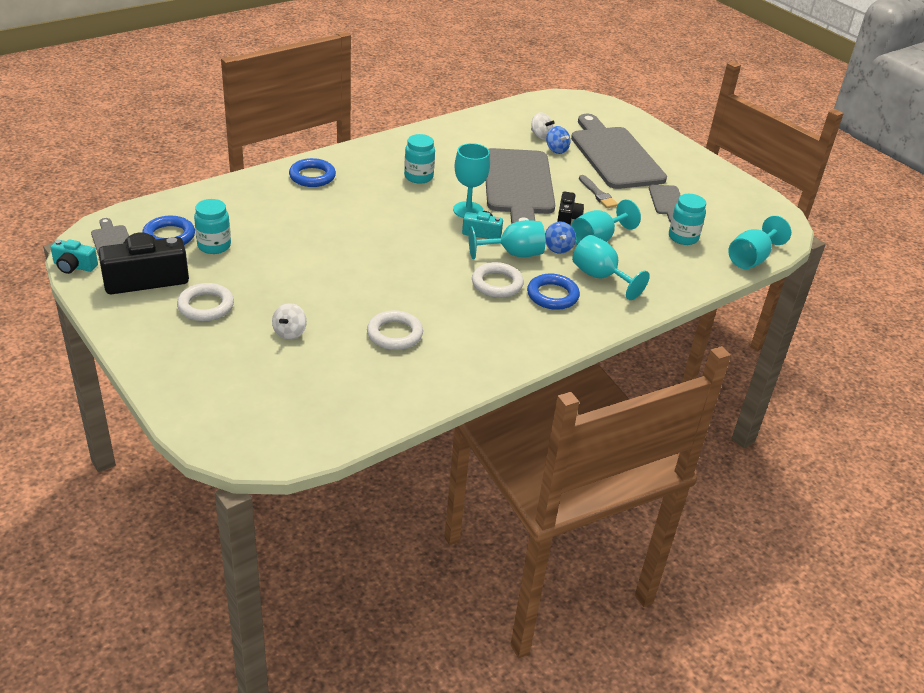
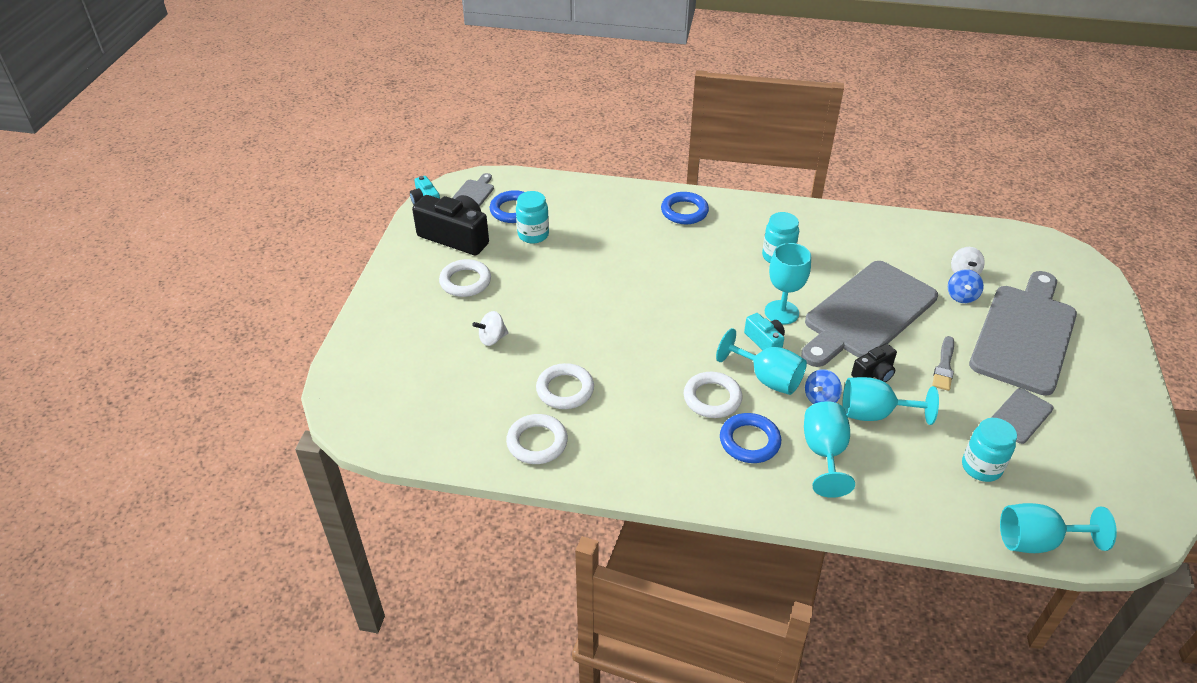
camera: 50 degrees right, 5 degrees up
(424, 377) = (537, 442): none -> white ring

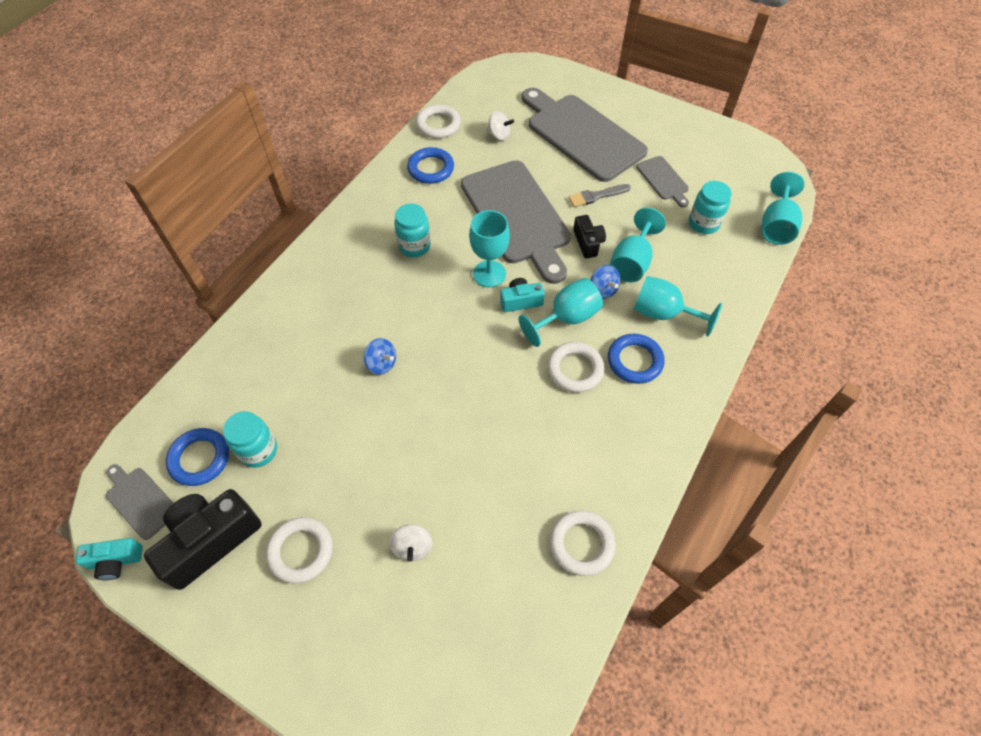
camera: 70 degrees left, 15 degrees up
(565, 390) = (518, 494): white ring -> white ring (438, 125)
(684, 211) = (305, 293): blue ring -> blue ring (431, 169)
(944, 366) = (596, 196): grey brush -> grey brush turned 120 degrees clockwise
(961, 296) = (525, 149): blue spinning top -> blue spinning top (382, 364)

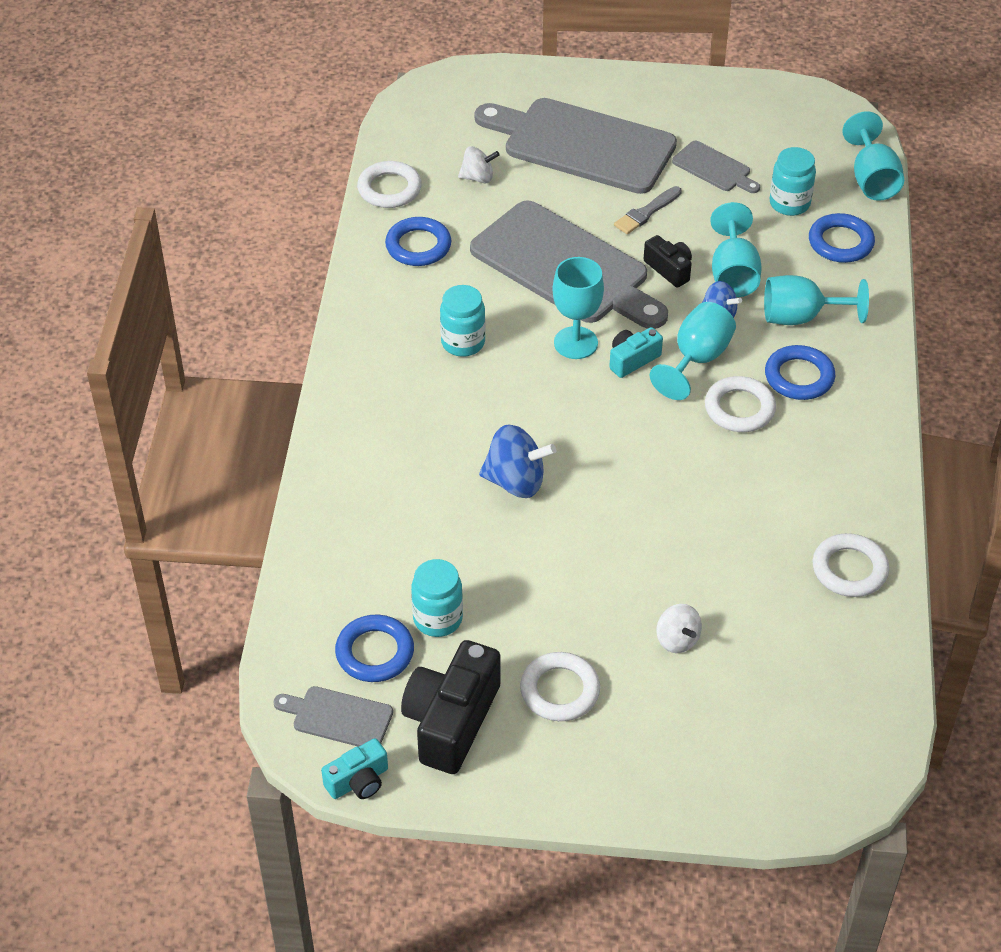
camera: 25 degrees left, 10 degrees down
(382, 364) = (516, 481): blue spinning top -> blue spinning top, size x1.61
(726, 266) = (840, 242): none -> blue ring

